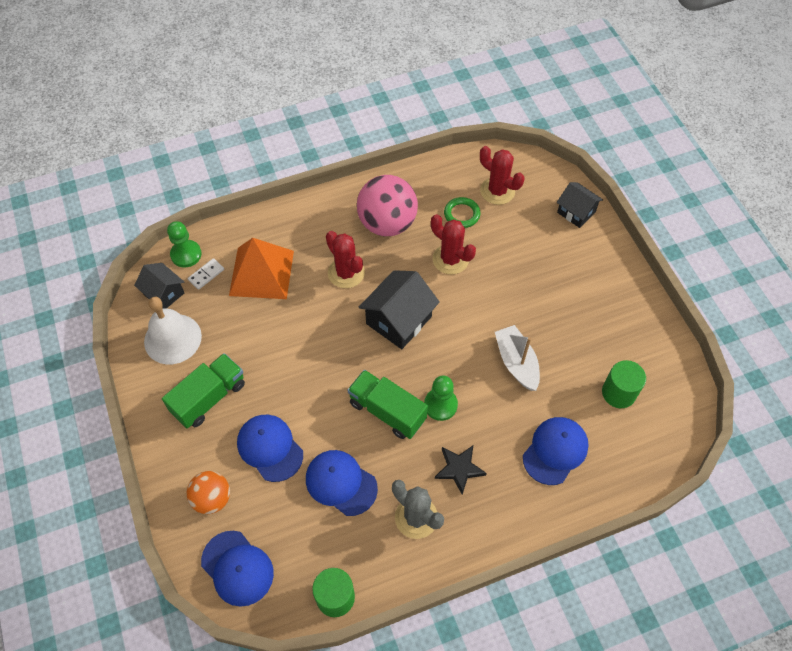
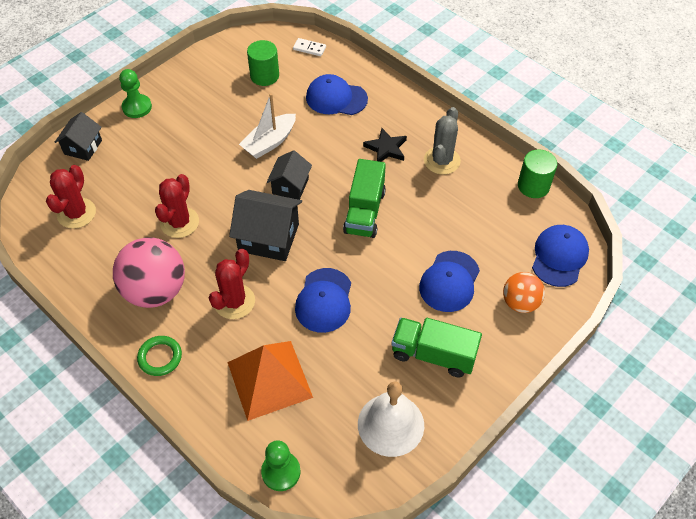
camera: 115 degrees left, 5 degrees down
(164, 293) = (342, 466): black house -> black house (290, 186)
(206, 275) = (297, 434): white domino -> white domino (309, 48)
(341, 483) = (446, 218): blue cap -> blue cap (324, 300)
(440, 405) = (337, 178): green pawn -> green pawn (137, 107)
(462, 214) = (118, 232): green ring -> green ring (160, 357)

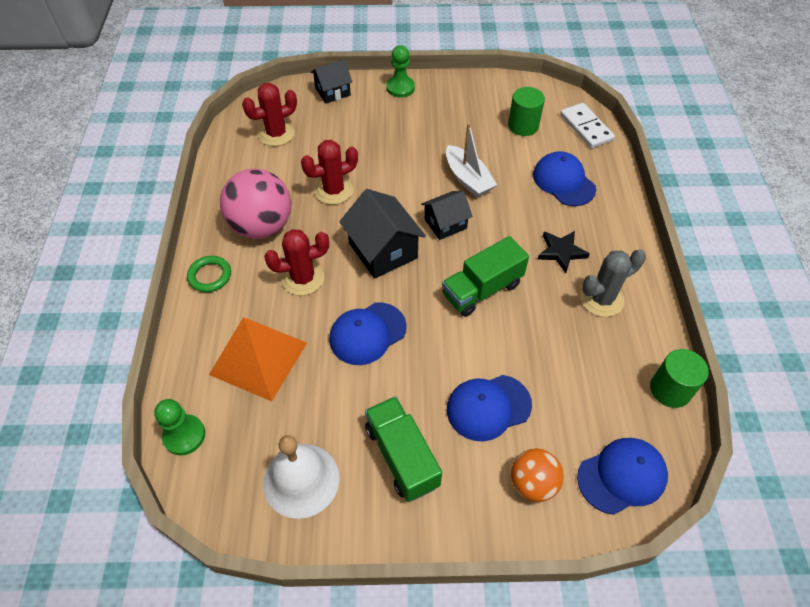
camera: 45 degrees right, 0 degrees up
(269, 142) = (468, 179): white boat -> white boat turned 120 degrees counterclockwise
(309, 48) = (586, 128): white domino -> white domino, size x1.69

